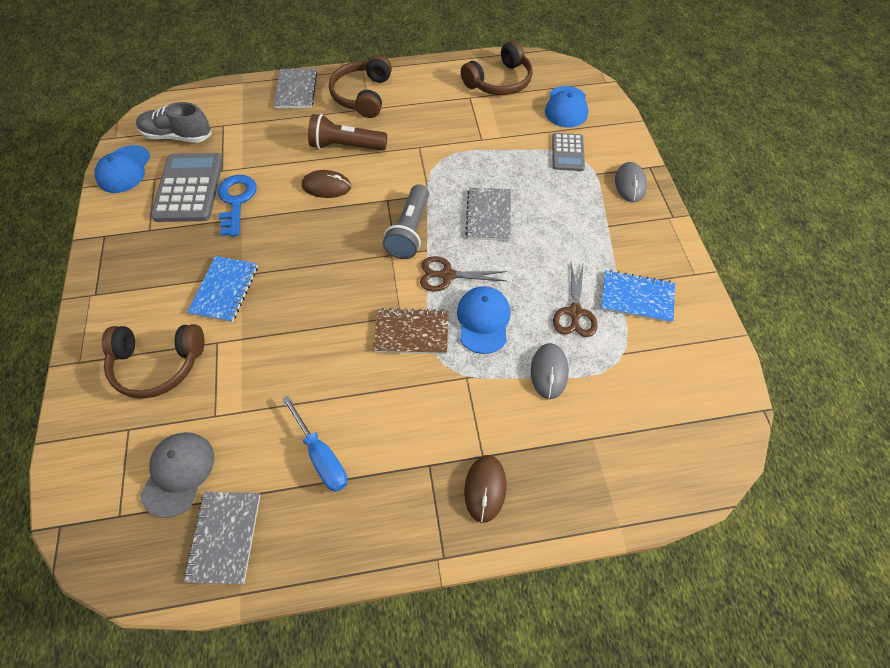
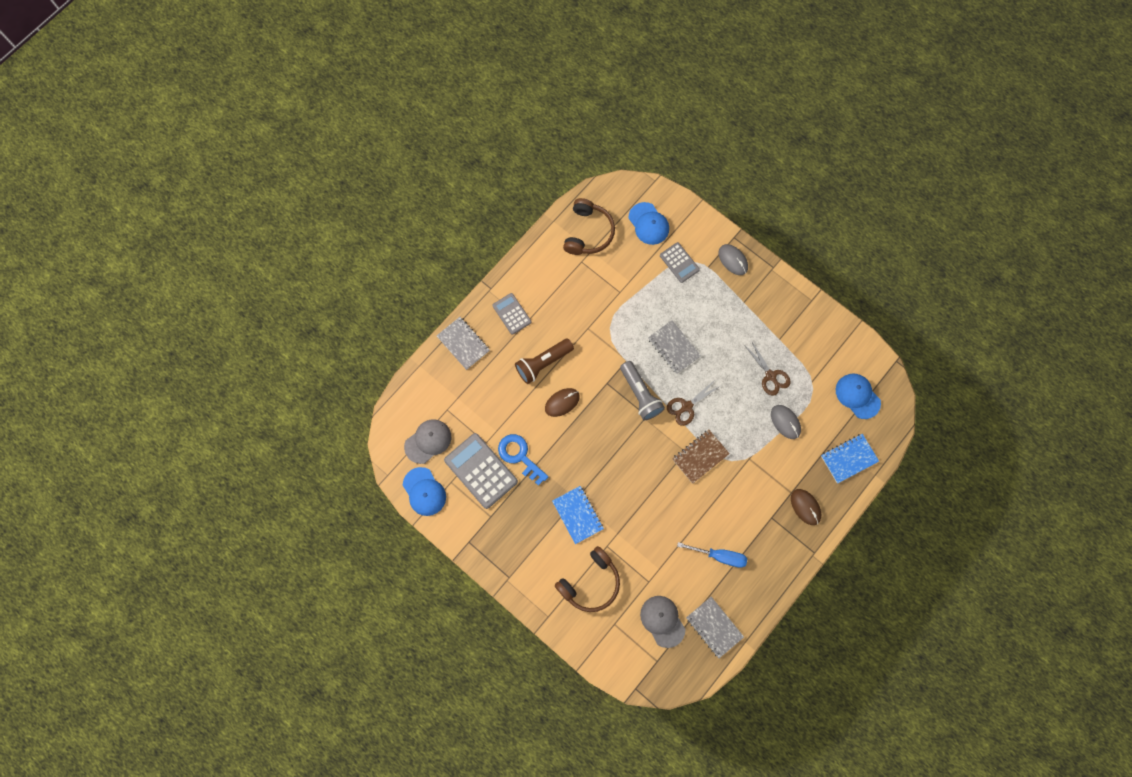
camera: 40 degrees left, 15 degrees up
(178, 136) = (428, 441): grey shoe -> grey cap
(362, 95) = (511, 314): brown headphones -> grey calculator
(483, 320) = (729, 419): blue cap -> blue cap (857, 396)
(637, 297) = (794, 340): blue notebook -> blue notebook (849, 458)

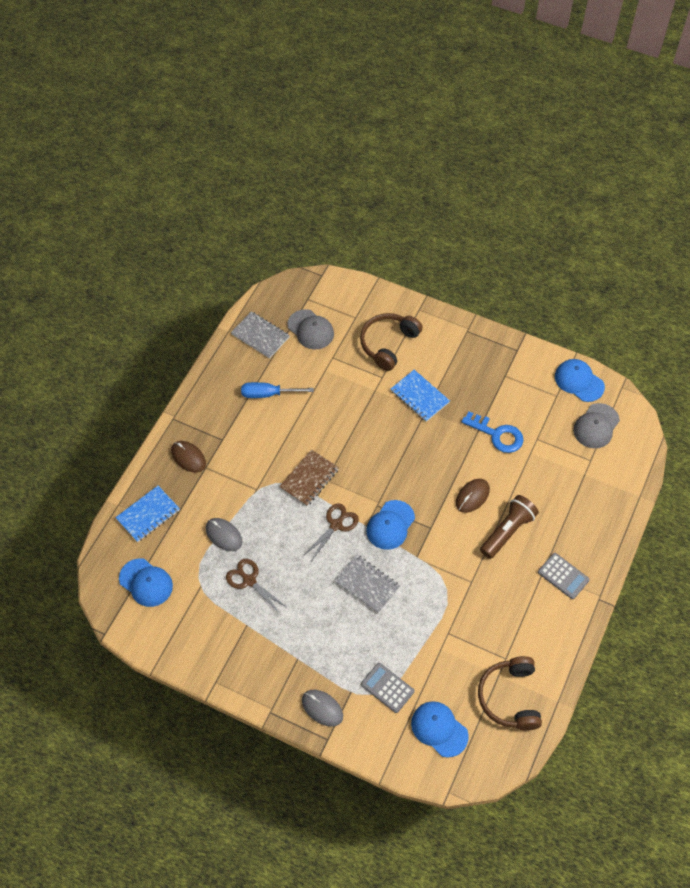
camera: 165 degrees right, 15 degrees down
(463, 343) = (603, 530): grey notebook -> none
(481, 471) = (531, 412): grey calculator -> none
(640, 394) = (390, 525): grey flashlight -> blue cap

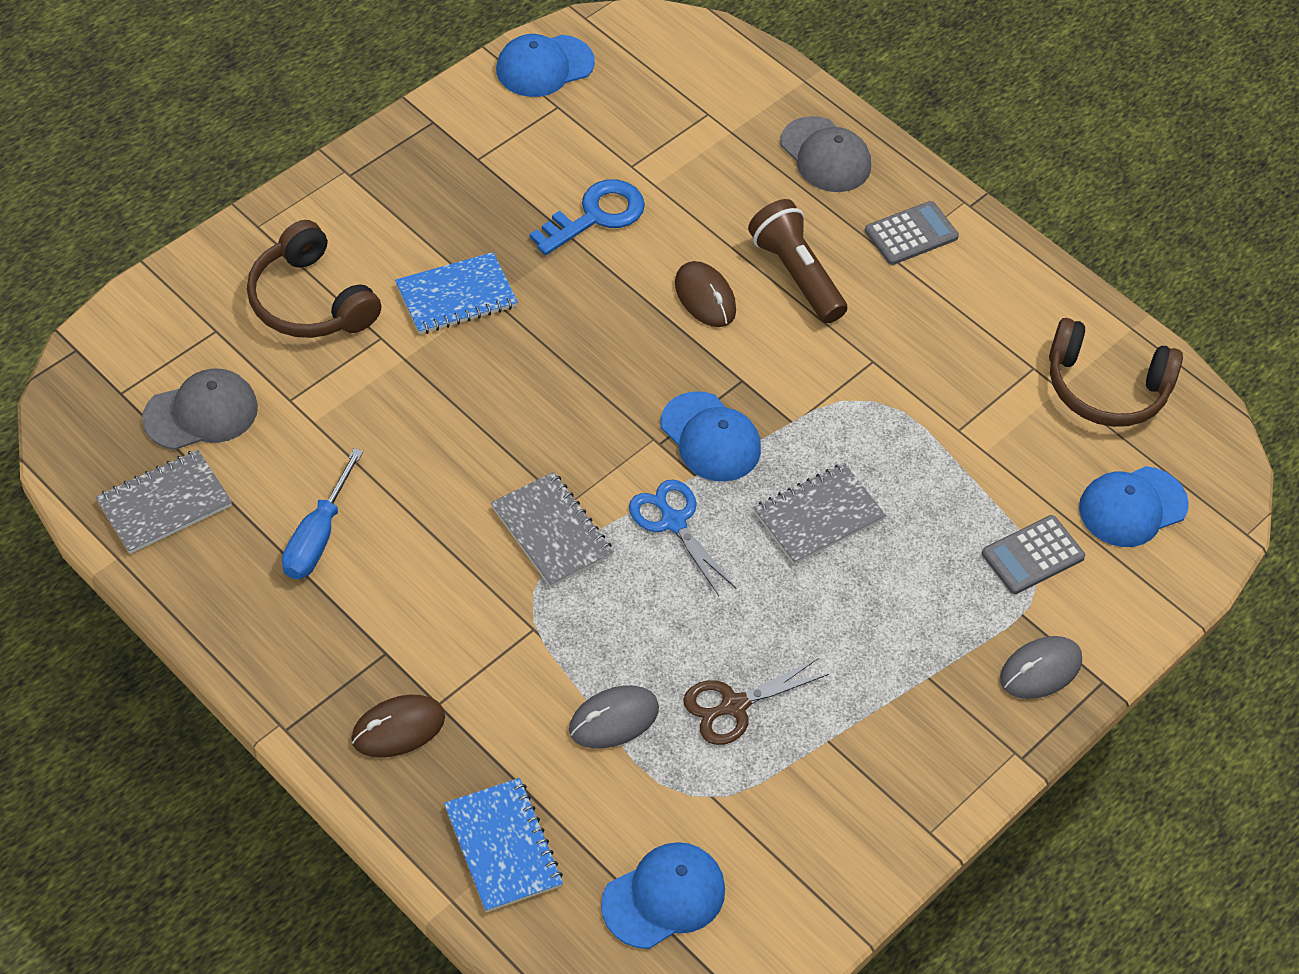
camera: 75 degrees left, 5 degrees down
(309, 479) = (552, 531): brown notebook -> grey notebook
(336, 525) = (673, 522): brown scissors -> blue scissors
(596, 426) = (645, 80): grey cap -> grey cap (825, 155)

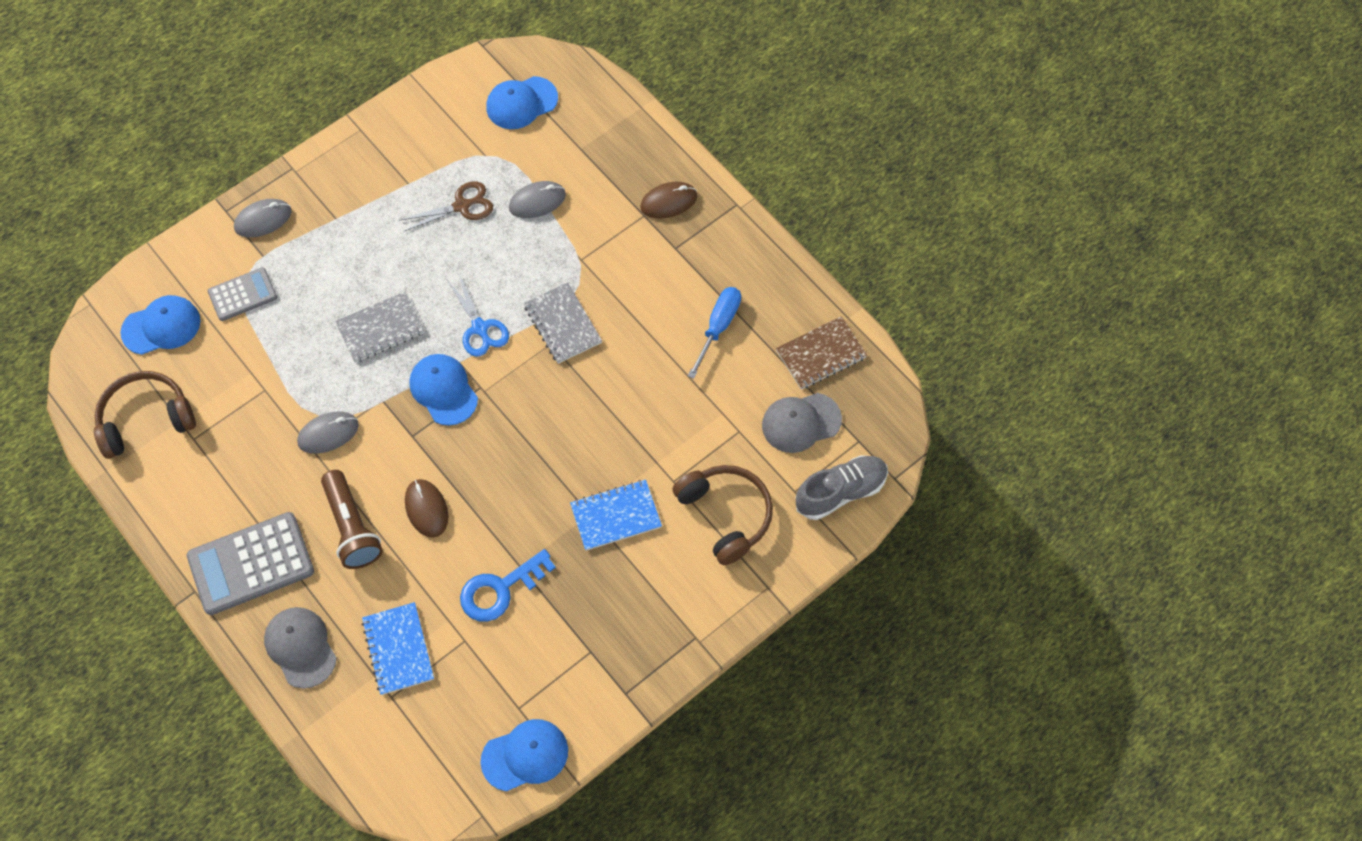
camera: 170 degrees left, 10 degrees up
(153, 331) = (840, 492): none -> grey shoe
(164, 504) = (821, 354): grey notebook -> brown notebook
(503, 846) = (610, 133): blue notebook -> blue notebook (398, 649)
(856, 379) = (328, 433): none -> grey mouse
(911, 234) = (251, 564): grey calculator -> grey calculator, size x1.71
(1105, 388) = (146, 419): brown headphones -> brown headphones turned 45 degrees counterclockwise

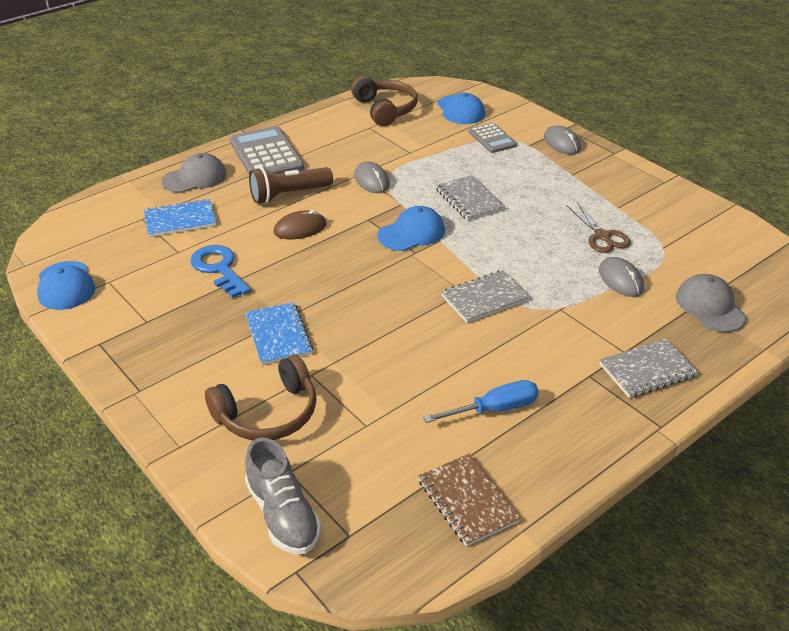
camera: 90 degrees right, 25 degrees down
(480, 328) = (475, 250): blue scissors -> none
(521, 103) = (732, 267): blue cap -> none
(668, 202) = (647, 370): brown mouse -> grey notebook
(718, 327) = (494, 409): blue screwdriver -> blue screwdriver turned 45 degrees counterclockwise
(801, 422) = (375, 479): grey cap -> grey cap (710, 306)

